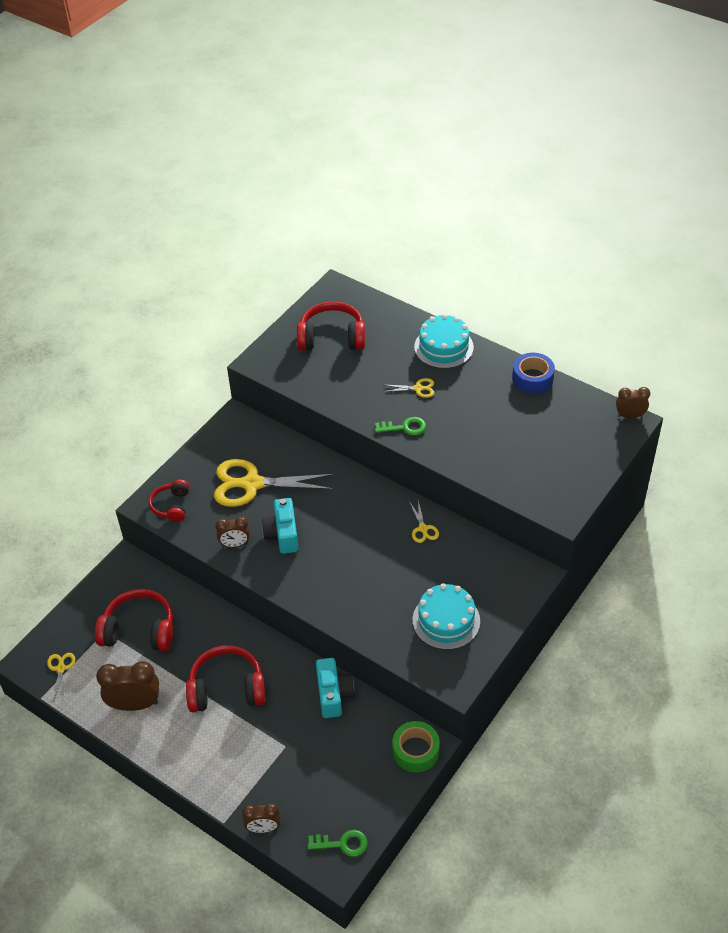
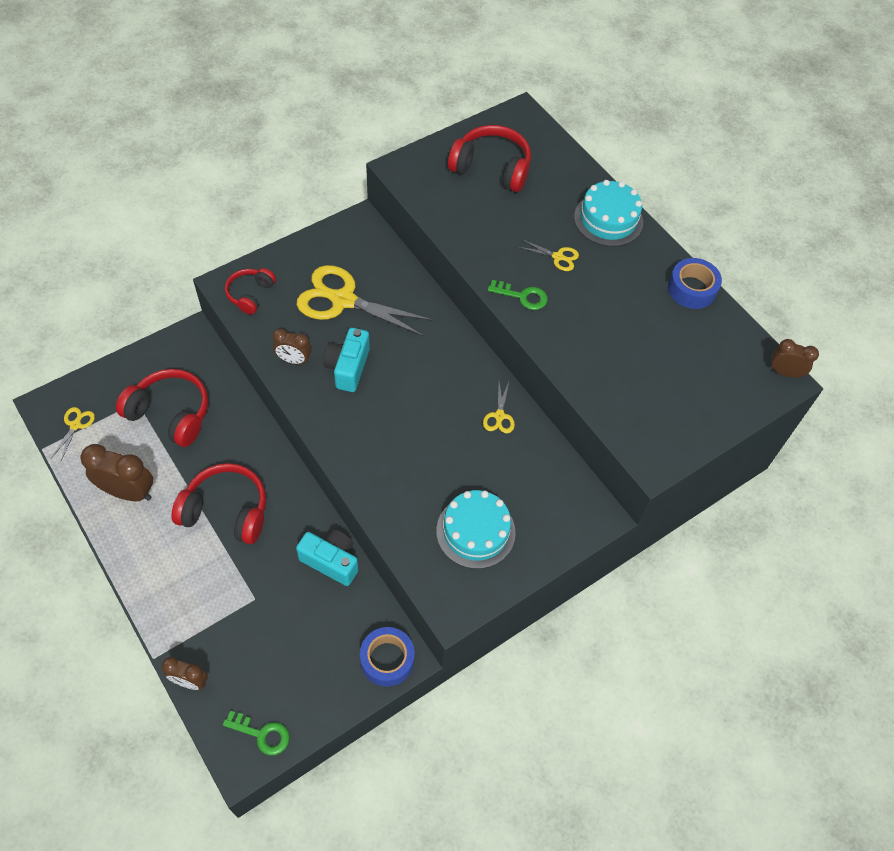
camera: 15 degrees right, 10 degrees up
(333, 694) = (331, 561): turquoise camera -> turquoise camera turned 75 degrees counterclockwise
(415, 751) = (387, 659): green tape -> blue tape

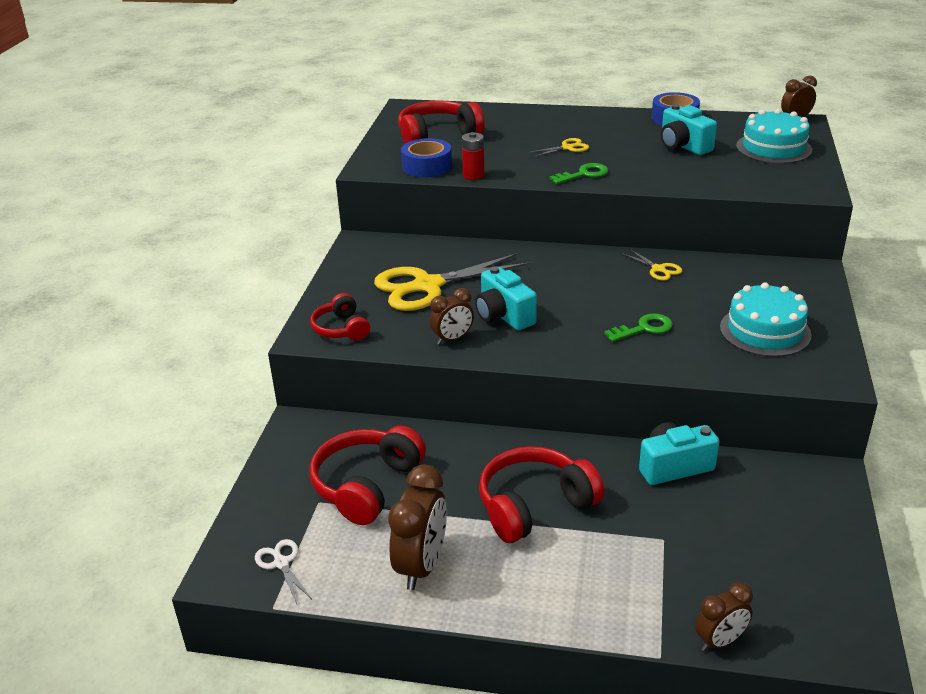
camera: 40 degrees left, 25 degrees down
(75, 425) = (281, 563): yellow scissors -> white scissors
(128, 492) = (421, 566): brown clock -> brown clock turned 135 degrees clockwise
(170, 414) = (367, 485): red headphones -> red headphones turned 45 degrees counterclockwise
(262, 734) = (838, 617): green key -> green key (644, 328)
(387, 659) = (823, 486): blue tape -> blue tape (427, 166)
(451, 233) = (473, 175): none -> red battery
(608, 219) = (563, 119): turquoise cake -> turquoise cake (773, 148)
(642, 327) = (683, 146): none -> turquoise camera

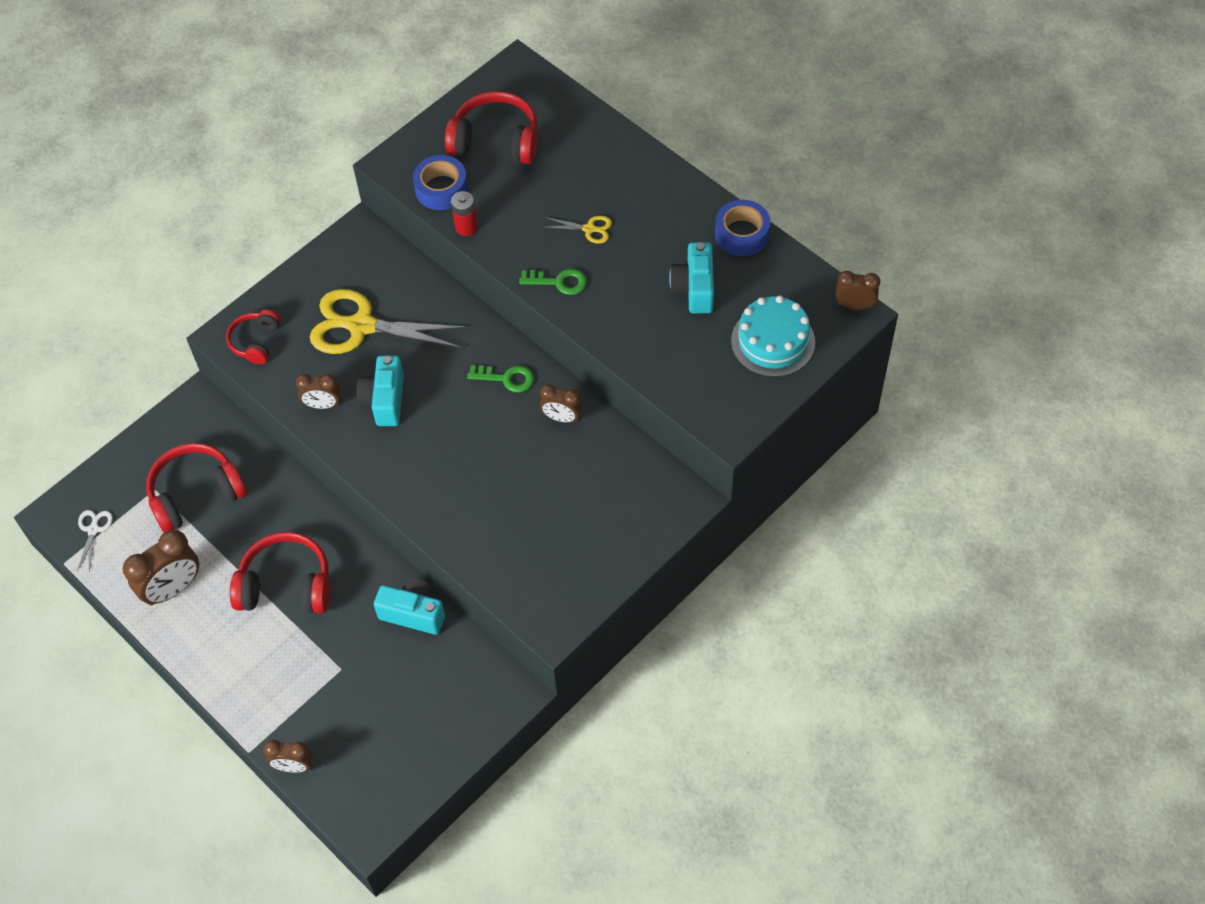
camera: 35 degrees right, 25 degrees up
(644, 328) = (473, 482): green key -> green key (506, 378)
(658, 269) = (562, 418): yellow scissors -> brown clock
(765, 331) = (561, 544): turquoise cake -> none

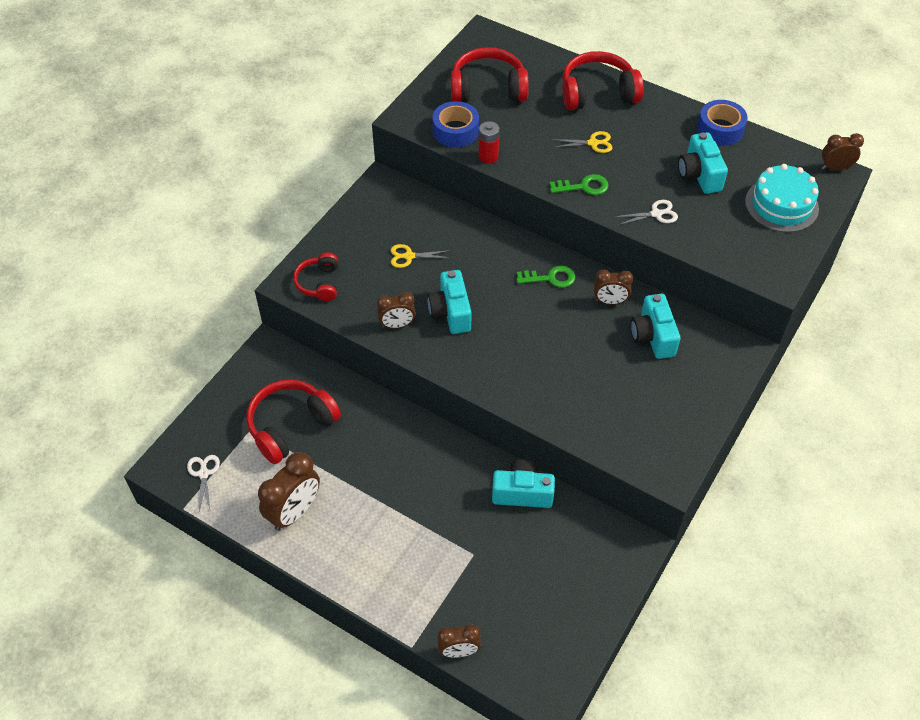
camera: 15 degrees left, 5 degrees down
(286, 585) = (399, 490): red headphones -> red headphones (598, 93)
(361, 326) = (408, 256): yellow scissors -> yellow scissors, size x0.44
(593, 467) = (653, 336): none -> turquoise camera
(627, 329) = (656, 214): none -> white scissors

